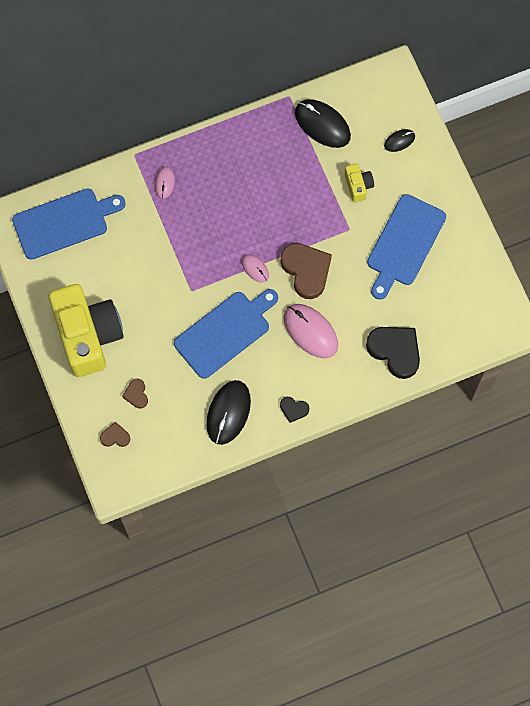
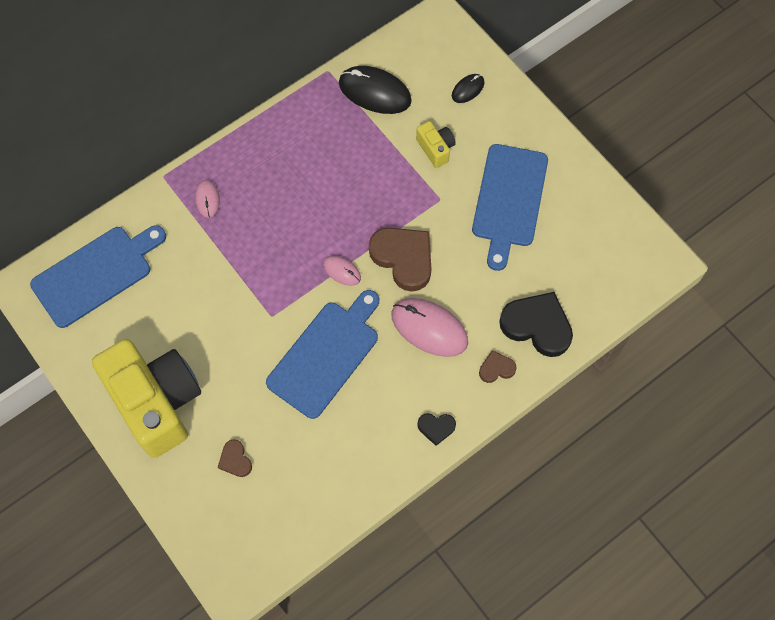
camera: 15 degrees left, 5 degrees down
(115, 436) = (221, 521): brown heart -> brown heart (496, 368)
(228, 412) = (356, 453): black mouse -> none

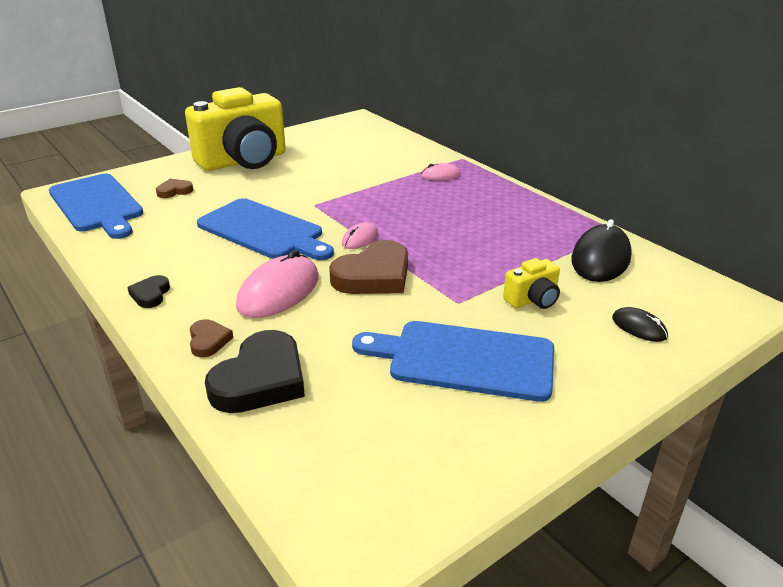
camera: 90 degrees right, 35 degrees down
(96, 274) = (366, 138): blue cutting board -> blue cutting board (97, 205)

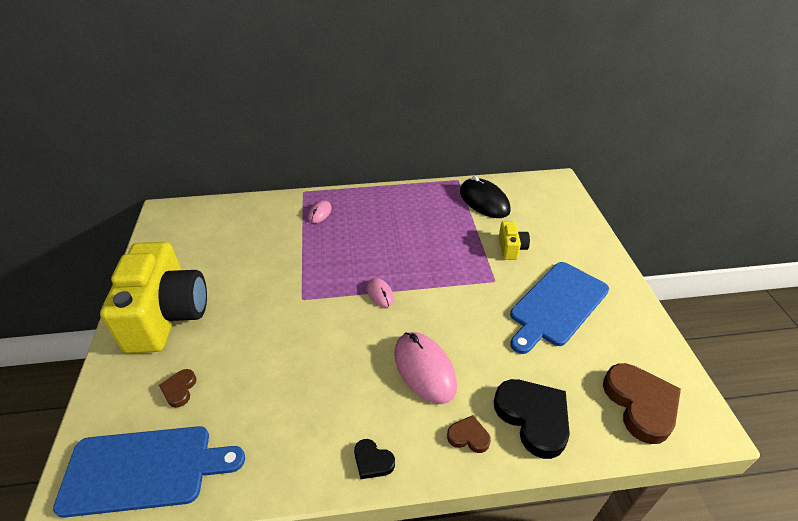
camera: 60 degrees left, 10 degrees up
(264, 230) = (320, 346): blue cutting board -> none
(373, 275) = (437, 307): brown heart -> brown heart (640, 404)
(639, 327) = (559, 224): black mouse -> none

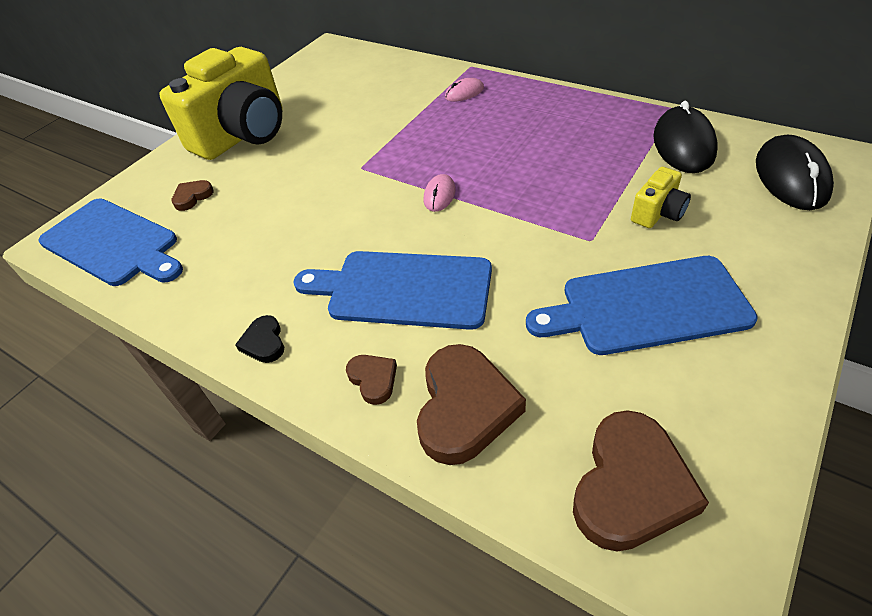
camera: 45 degrees right, 5 degrees up
(424, 369) = (403, 289): pink mouse -> blue cutting board
(533, 418) = (465, 408): black heart -> brown heart
(549, 201) = (791, 177): none -> black mouse

